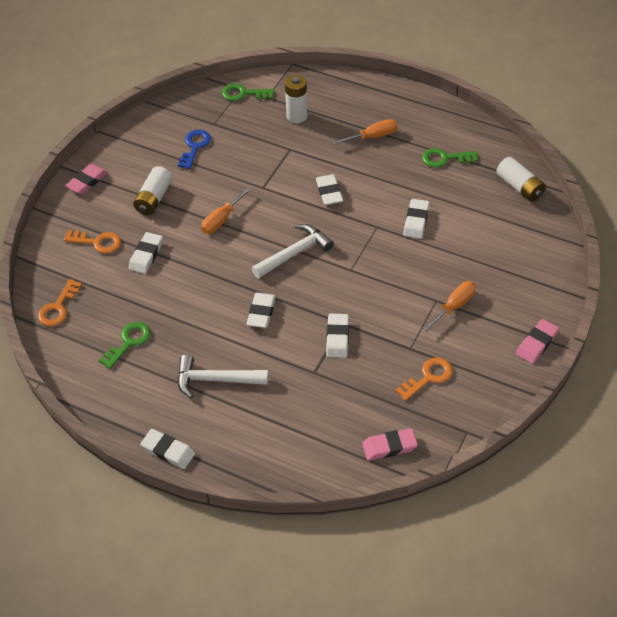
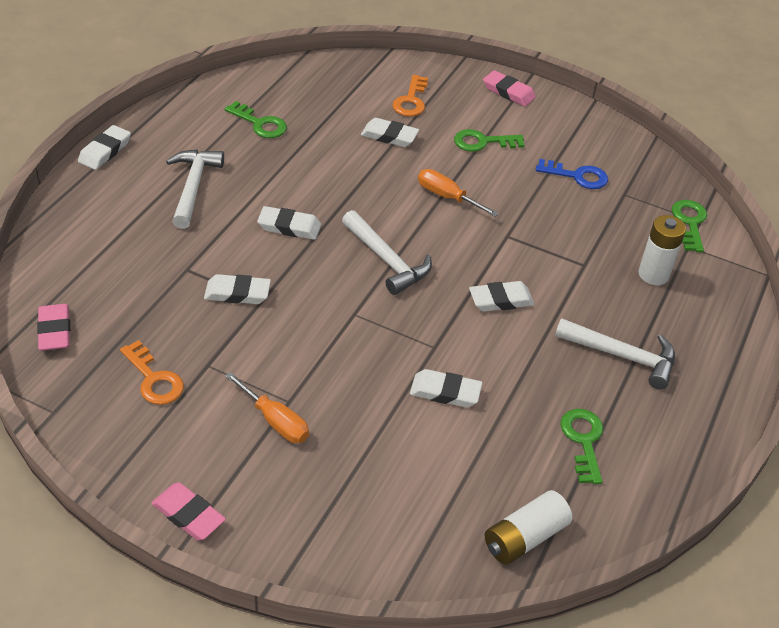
camera: 85 degrees right, 5 degrees down
(58, 308) = (316, 76): orange key -> none
(154, 198) = (482, 142): white battery -> green key
(373, 136) = (622, 356): orange screwdriver -> white hammer

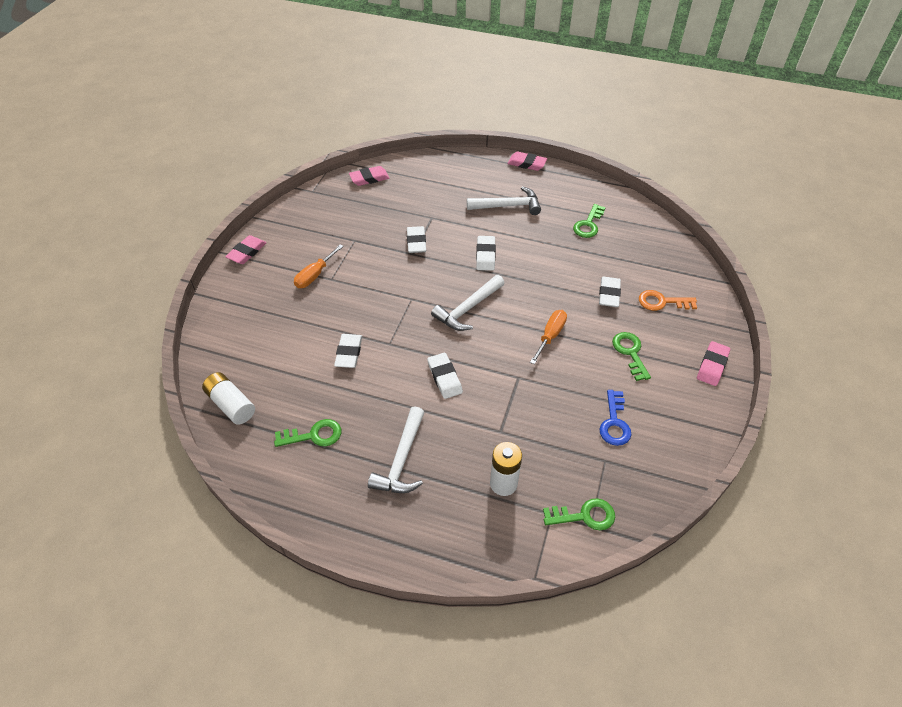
camera: 85 degrees right, 5 degrees up
(105, 151) = (526, 164): white eraser -> pink eraser
(154, 379) = (340, 221): orange key -> none

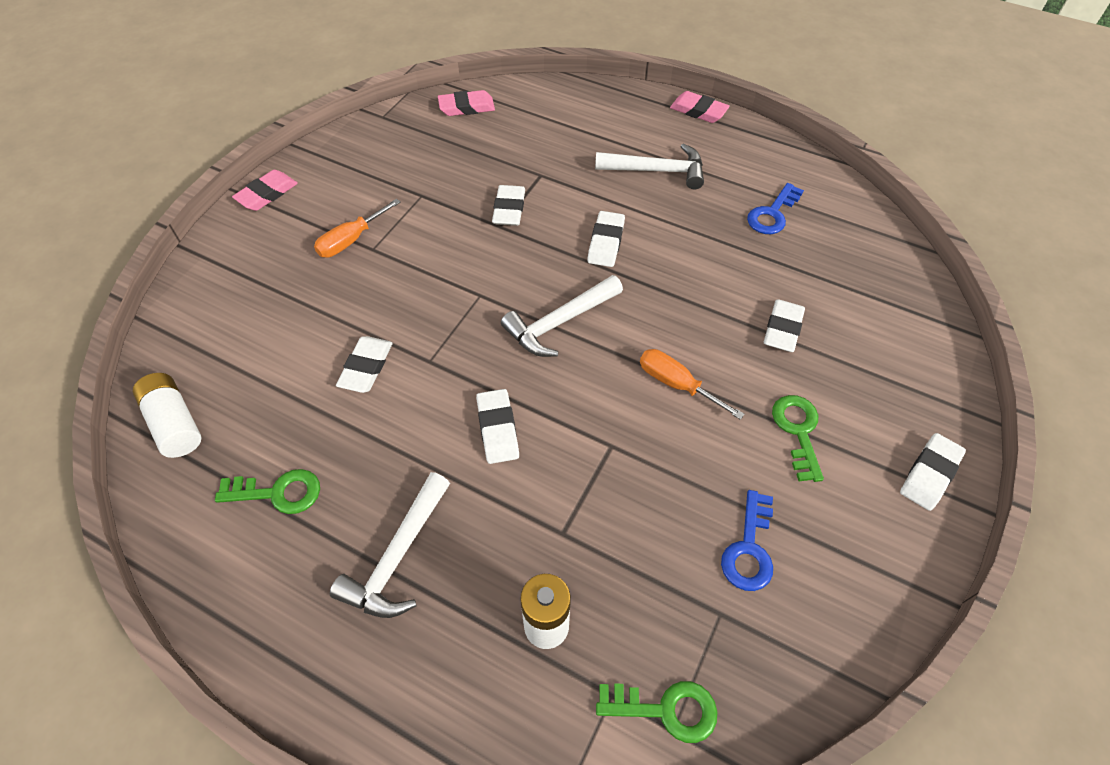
camera: 10 degrees right, 5 degrees up
(550, 336) = (676, 384): orange screwdriver -> orange screwdriver turned 90 degrees counterclockwise
(588, 224) = (772, 214): green key -> blue key
(662, 302) = (865, 353): orange key -> none
(712, 366) = (930, 474): pink eraser -> white eraser

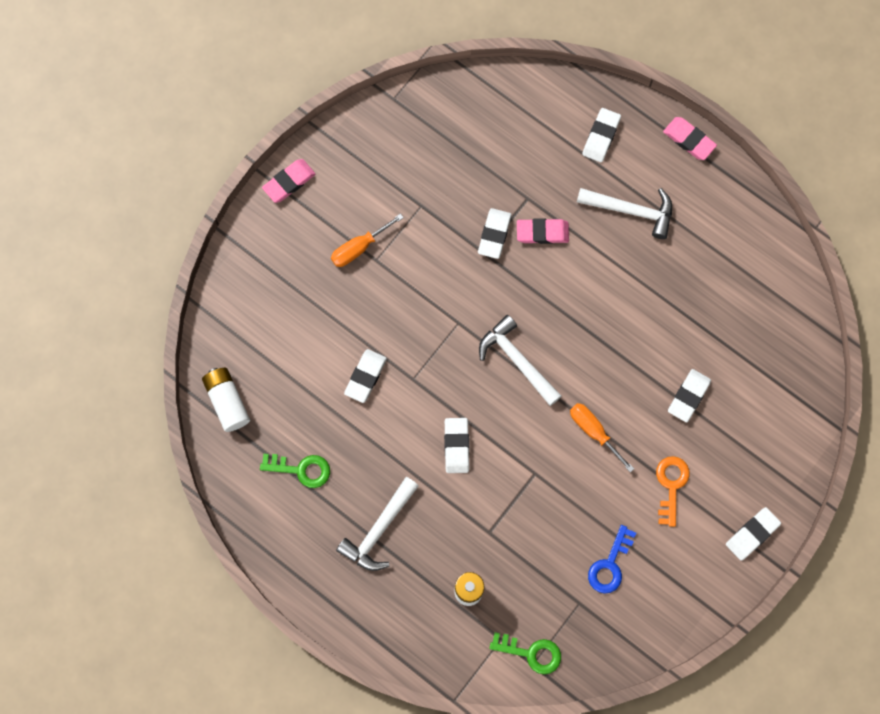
camera: 10 degrees right, 20 degrees up
(466, 107) = (472, 99): pink eraser -> pink eraser (542, 232)
(560, 322) = (517, 360): white hammer -> white hammer turned 75 degrees clockwise
(606, 242) = (569, 285): white eraser -> white eraser (601, 136)
(772, 214) = (718, 278): blue key -> none
(798, 431) = (671, 485): green key -> orange key

